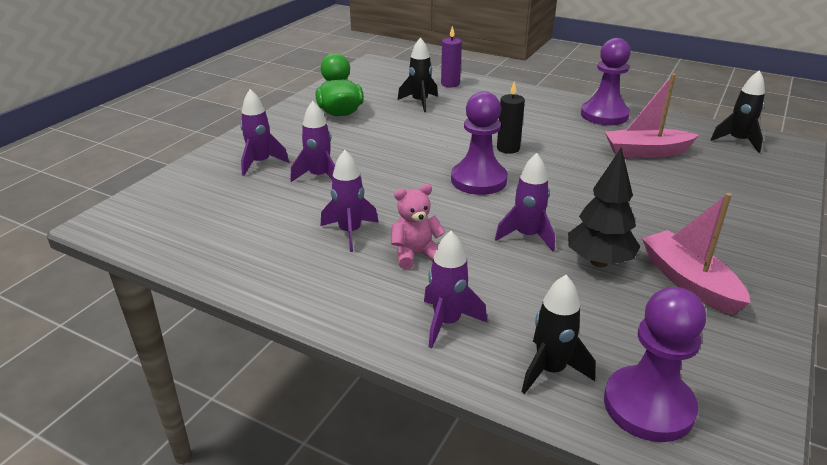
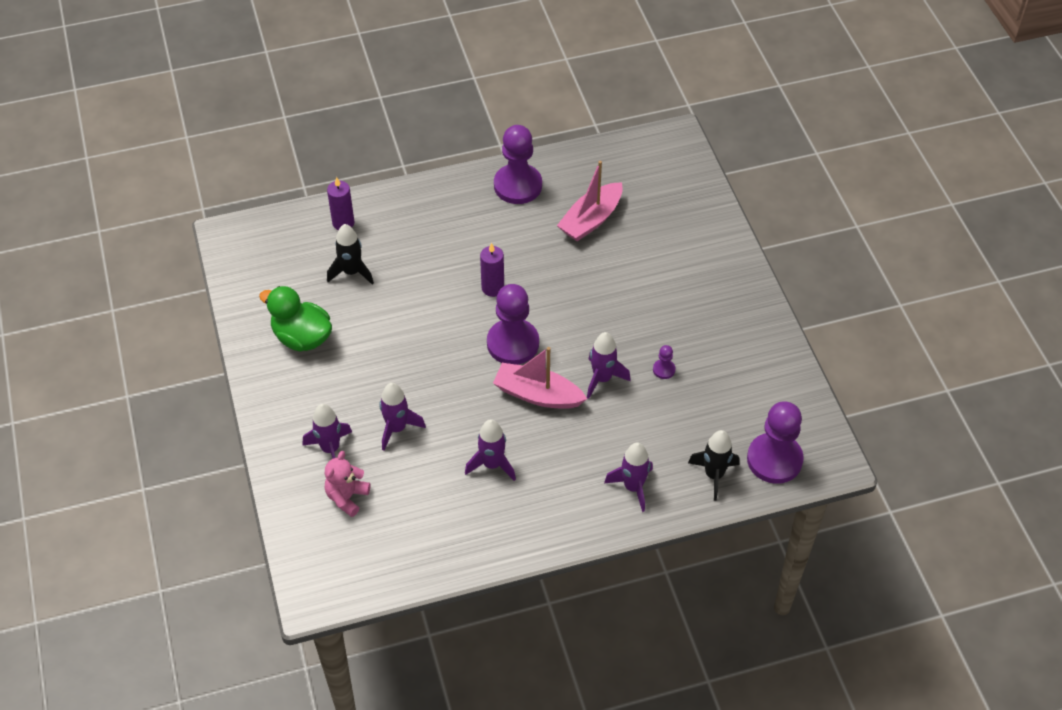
camera: 45 degrees left, 20 degrees up
(415, 254) = (556, 450): pink teddy bear -> pink teddy bear (347, 497)
(508, 148) = (492, 288): black candle -> purple candle
(599, 262) = (664, 369): black tree -> purple pawn
(689, 282) = (724, 348): pink boat -> pink boat (537, 394)
(738, 141) = (639, 158): black rocket -> none

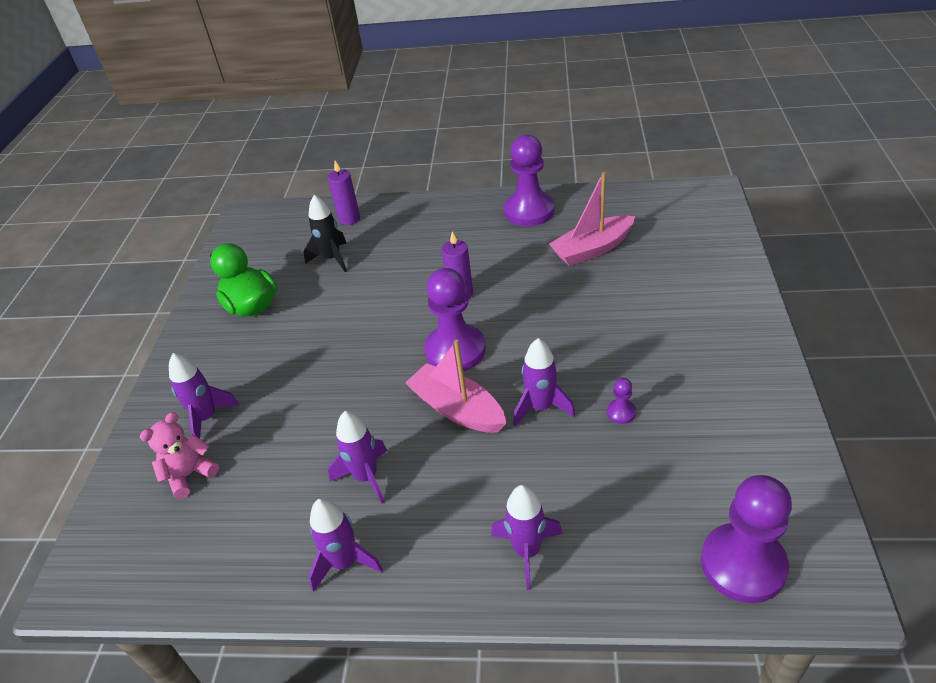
camera: 25 degrees right, 10 degrees down
(397, 428) = (286, 412): purple rocket -> purple rocket (344, 563)
(714, 475) = (646, 564): black rocket -> none

